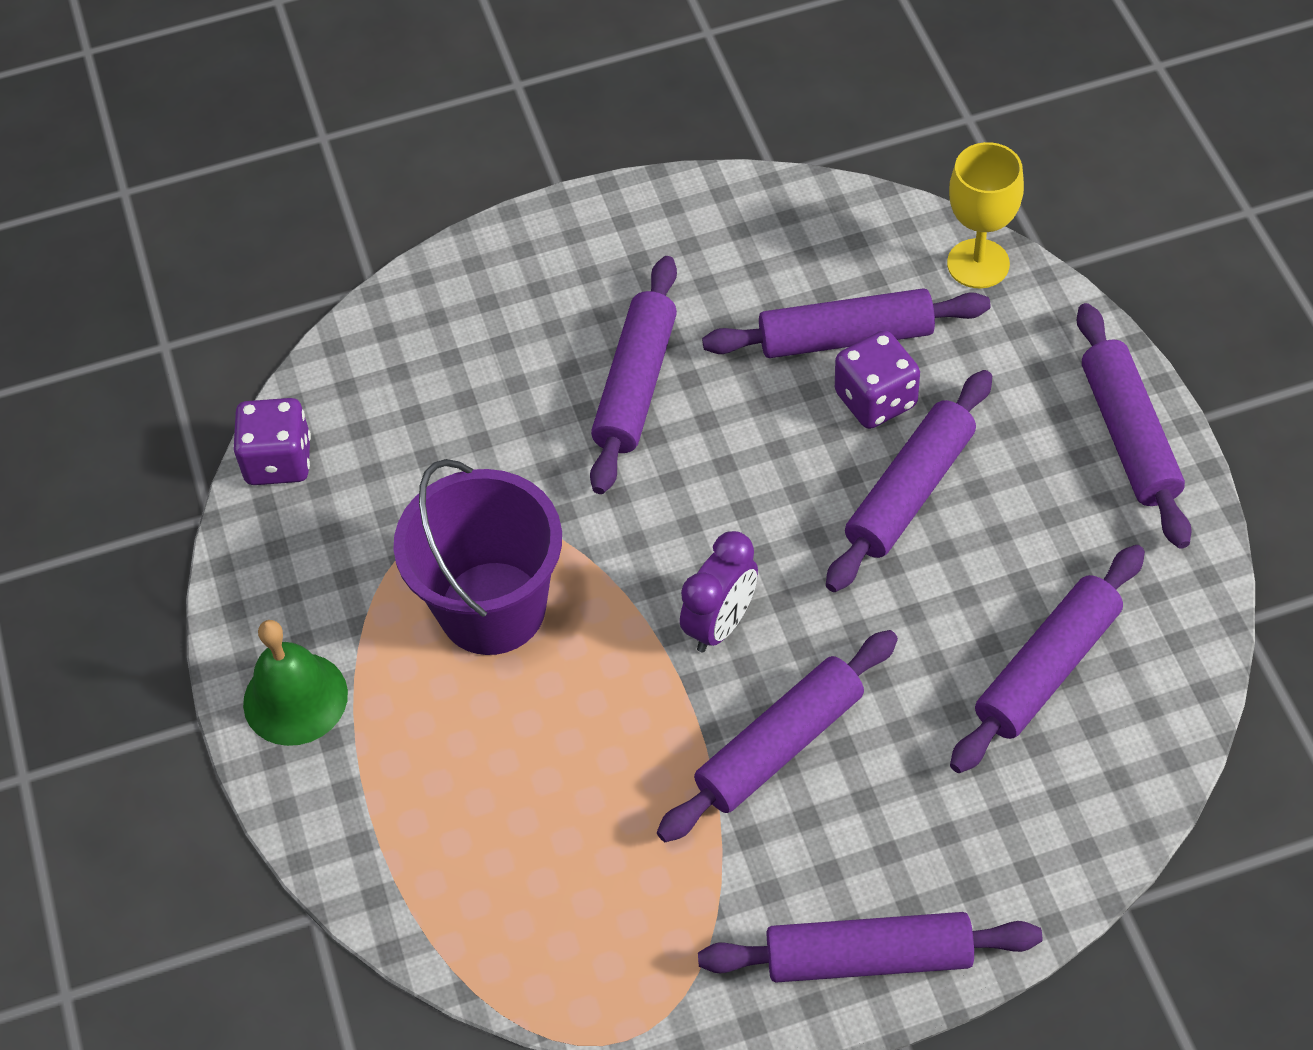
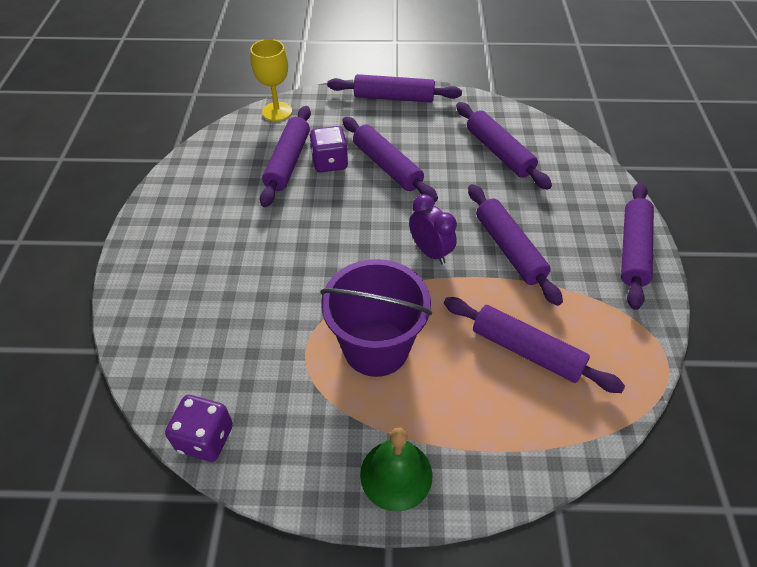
camera: 75 degrees left, 5 degrees down
(635, 385) = (264, 245): purple rolling pin -> purple rolling pin (526, 351)

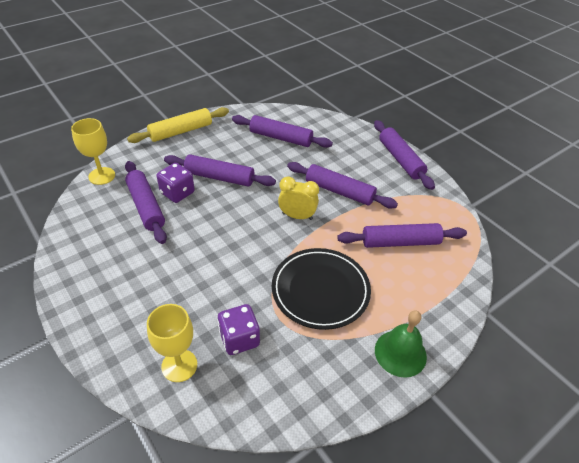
camera: 40 degrees left, 5 degrees down
(176, 334) = (179, 365): none -> yellow goblet
(205, 438) = (270, 415): purple dice -> purple dice (239, 339)
(376, 347) = (320, 290): purple bucket -> black plate
(394, 97) = (181, 131): purple rolling pin -> yellow rolling pin
(430, 252) = (297, 216): purple clock -> yellow clock

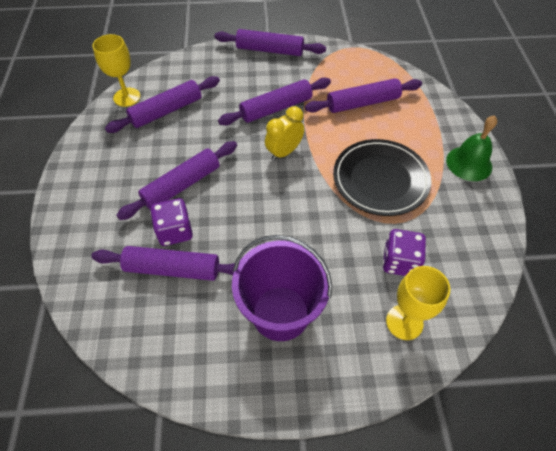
camera: 55 degrees left, 10 degrees up
(102, 176) = (81, 295): yellow goblet -> yellow goblet (127, 97)
(143, 280) = (280, 313): none -> purple bucket
(181, 131) = (74, 186): yellow rolling pin -> none
(400, 242) = (363, 103): purple rolling pin -> purple rolling pin turned 45 degrees clockwise

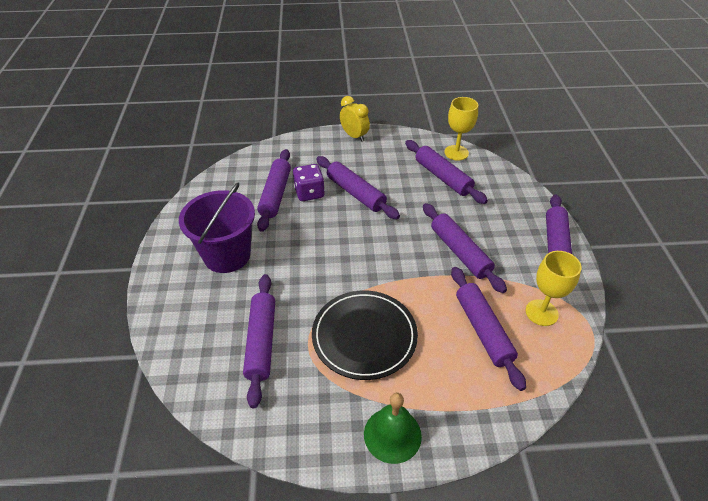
camera: 90 degrees right, 10 degrees down
(284, 152) = (398, 258): yellow clock -> yellow clock (354, 136)
(399, 262) = (261, 342): purple dice -> purple rolling pin
(404, 322) = (200, 338): yellow goblet -> yellow goblet (541, 312)

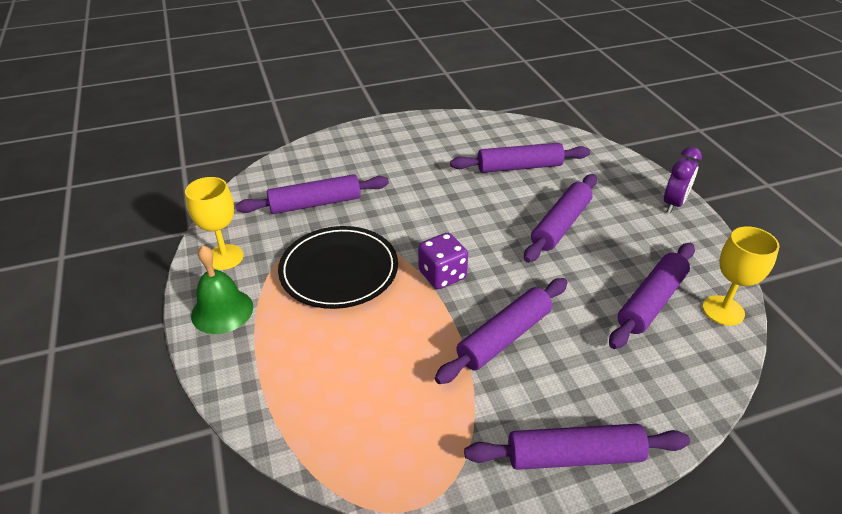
camera: 75 degrees right, 5 degrees down
(227, 255) = (414, 158): purple bucket -> none
(309, 193) = (537, 189): purple dice -> purple dice (442, 275)
(354, 136) = (673, 204): yellow clock -> purple clock
(483, 330) = (375, 374): purple rolling pin -> none
(541, 312) = (425, 439): yellow goblet -> yellow goblet (224, 257)

